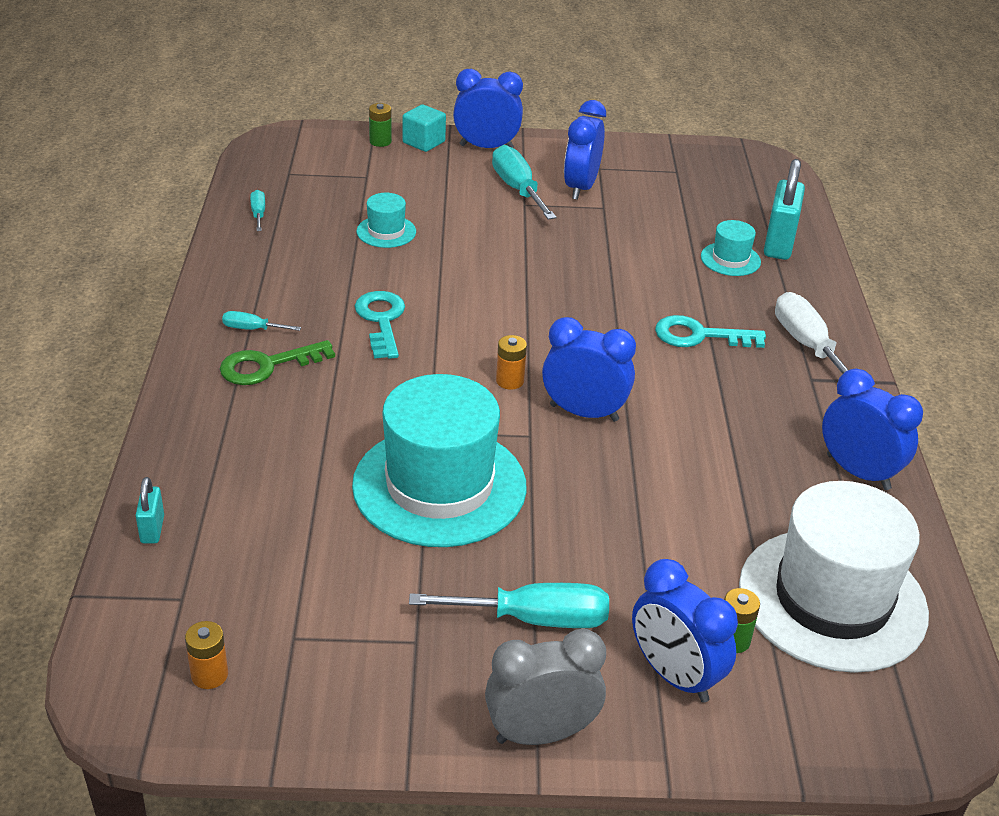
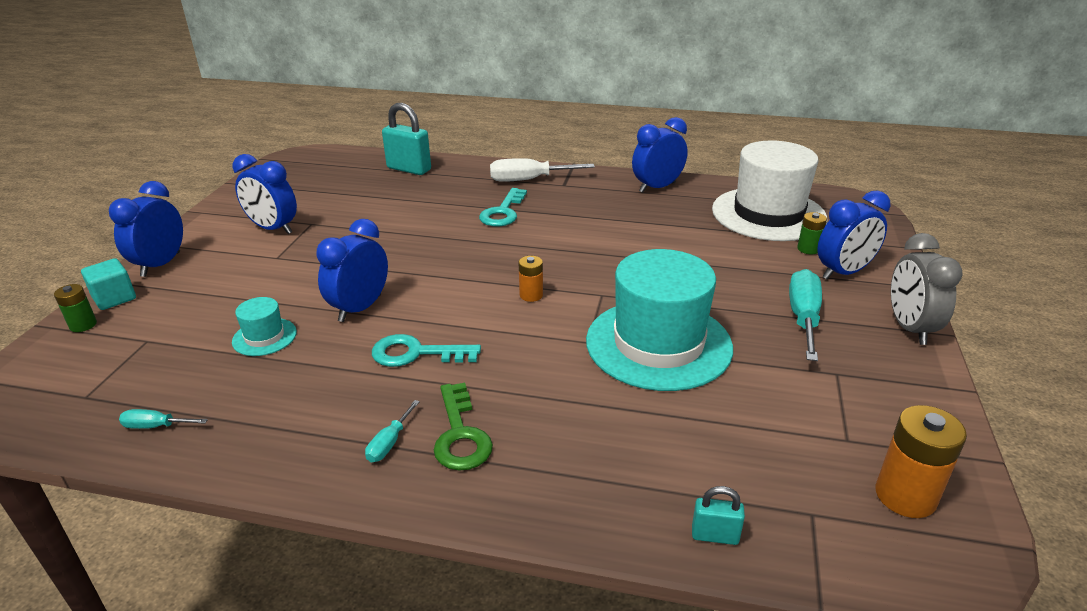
camera: 75 degrees left, 5 degrees down
(209, 675) = (905, 496): orange battery -> orange battery, size x1.73
(518, 189) = (249, 257): turquoise screwdriver -> none
(584, 413) = (579, 268): blue clock -> blue clock (360, 308)
(730, 259) = (416, 187): turquoise hat -> none

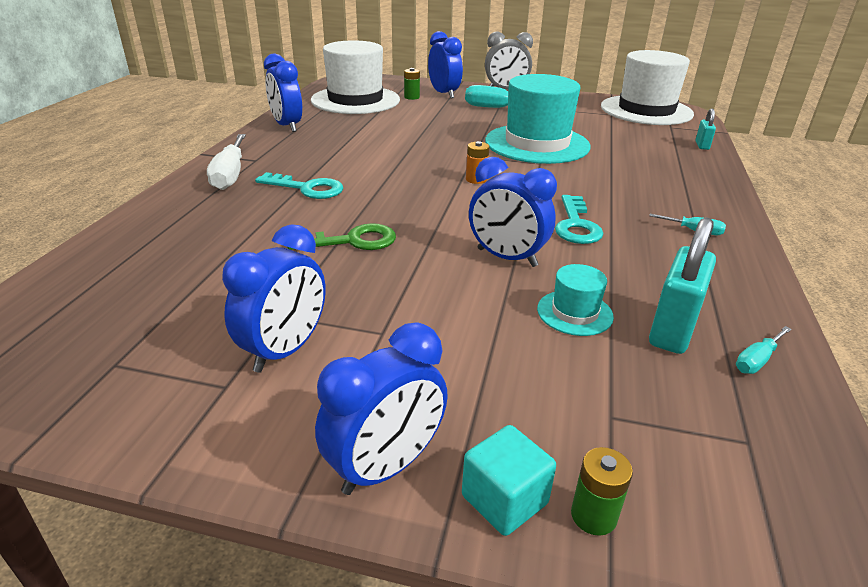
camera: 90 degrees left, 0 degrees up
(156, 426) = (756, 360): turquoise screwdriver -> turquoise screwdriver turned 45 degrees clockwise
(161, 264) = (386, 467): blue clock -> blue clock turned 60 degrees counterclockwise
(409, 169) = (132, 247): turquoise padlock -> turquoise padlock (672, 330)
(460, 435) = (668, 206): green key -> green key (352, 241)
(905, 496) = (646, 110): orange battery -> white hat

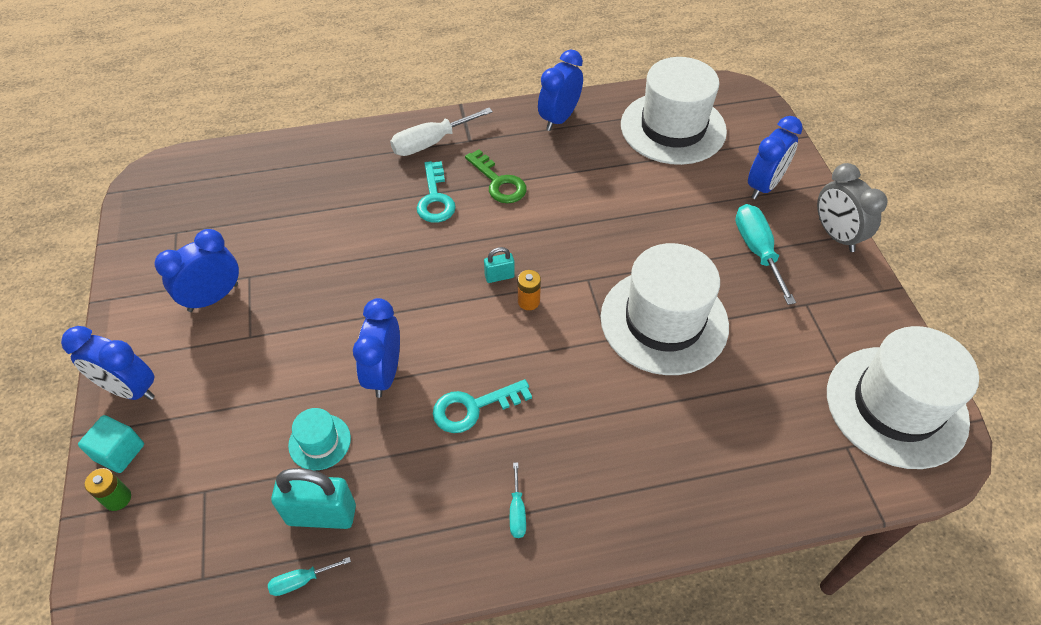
camera: 65 degrees right, 20 degrees up
(285, 350) = (213, 297): blue clock -> blue clock turned 135 degrees clockwise
(352, 241) = (362, 267): green key -> green key (498, 182)
(412, 97) = (725, 165): green battery -> none
(537, 144) = (664, 321): turquoise hat -> white hat
(702, 145) = (796, 493): turquoise padlock -> turquoise padlock (499, 276)
(756, 360) = (301, 581): turquoise screwdriver -> turquoise screwdriver turned 45 degrees counterclockwise

